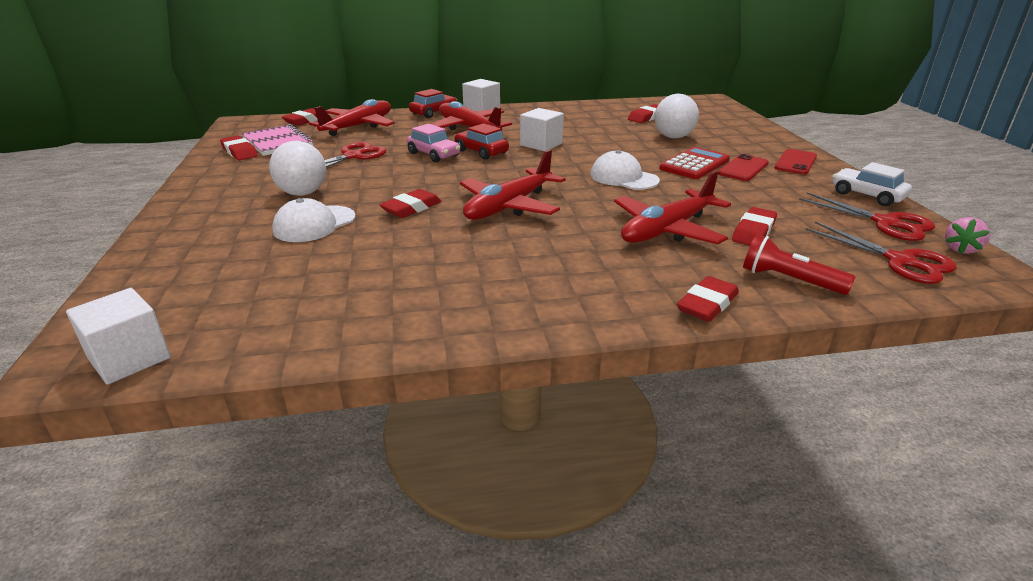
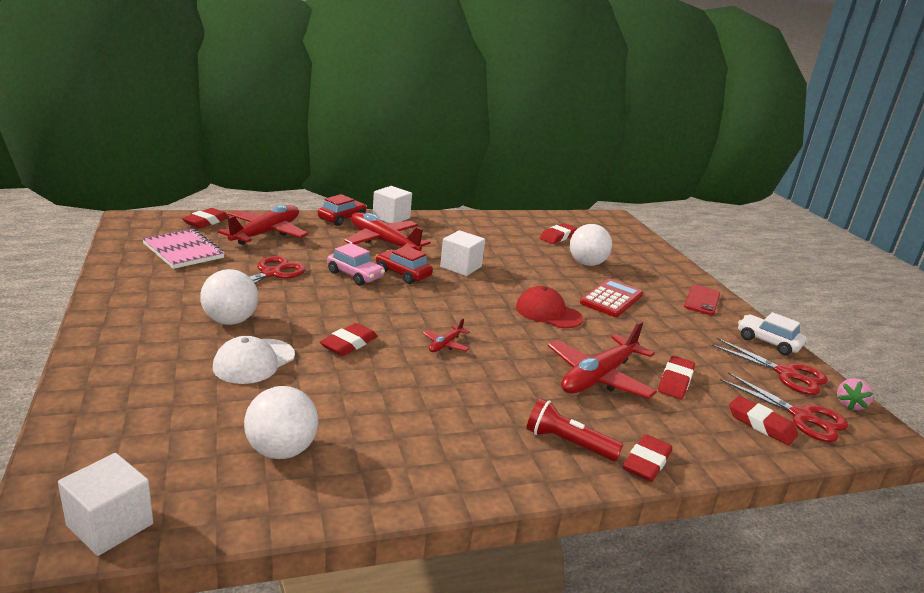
camera: 10 degrees left, 5 degrees down
(239, 152) = (144, 262): red eraser -> red eraser (761, 424)
(317, 296) = (281, 450): none -> white ball
(509, 206) = (445, 344): red plane -> red plane, size x0.45
(623, 178) = (548, 313): white cap -> red cap
(743, 168) = (656, 306): red phone -> none
(789, 280) = (712, 436): red flashlight -> red flashlight (568, 443)

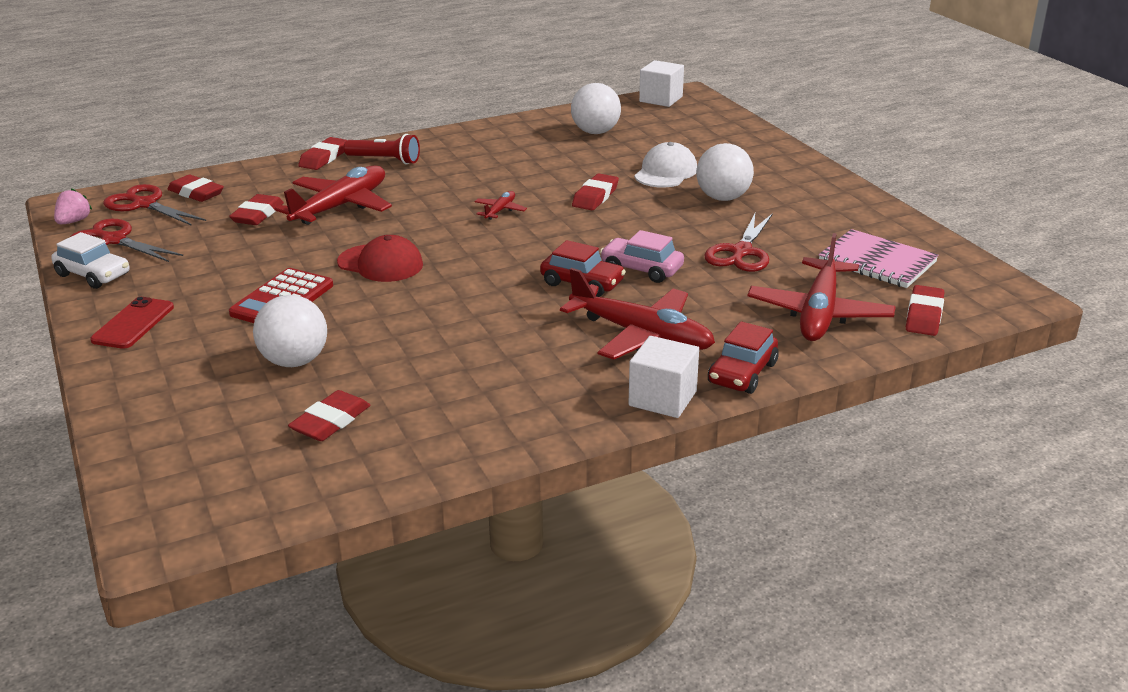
camera: 175 degrees right, 5 degrees up
(461, 267) = (505, 311): white cube -> none

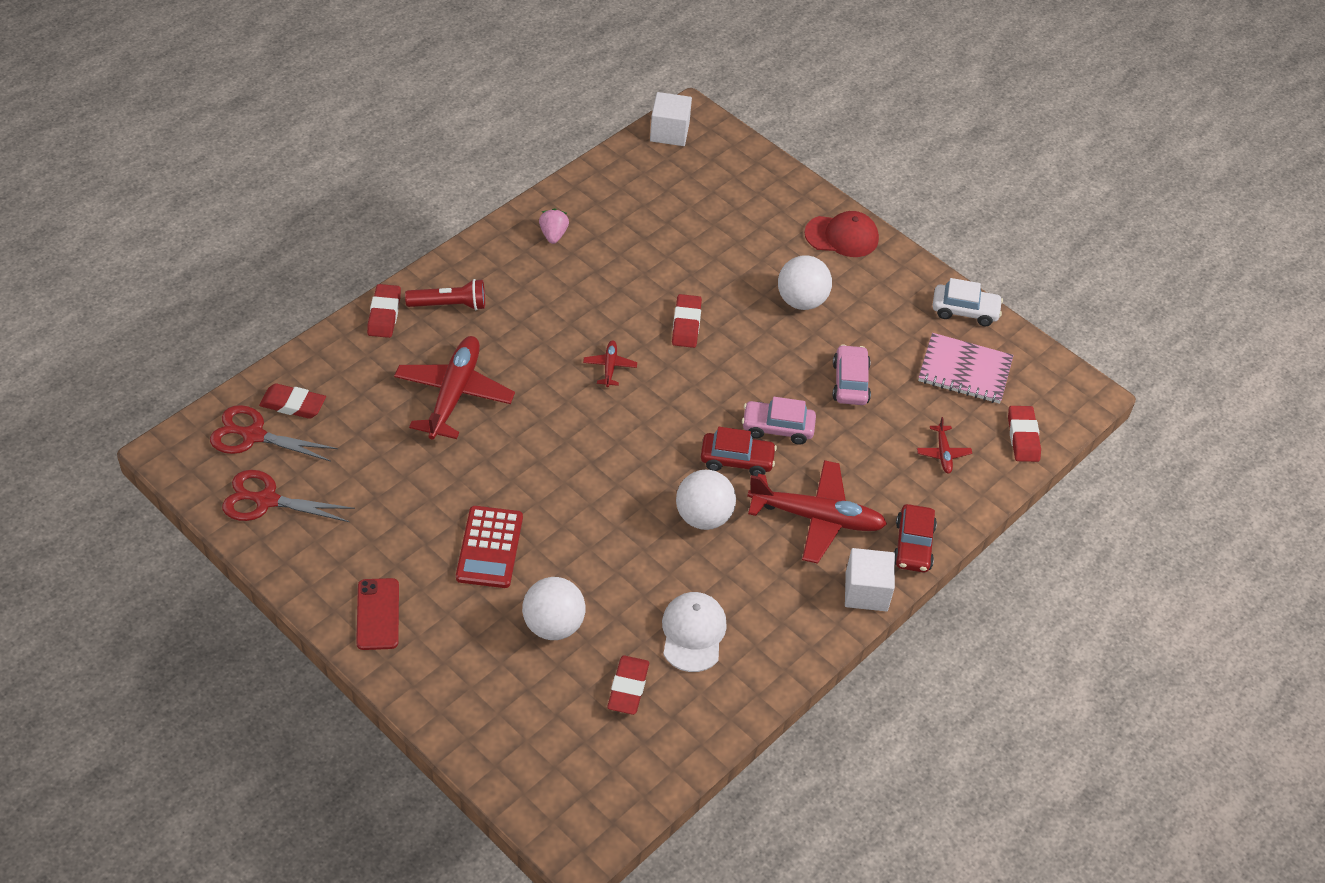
camera: 25 degrees left, 20 degrees up
(74, 221) = (202, 480): pink strawberry -> pink strawberry (553, 235)
(93, 275) = (287, 556): white car -> white car (965, 311)
(257, 215) = (381, 426): red eraser -> none
(380, 263) = (546, 474): red cap -> red cap (842, 236)
(595, 132) = (633, 209): white ball -> white ball (703, 517)
(666, 172) = (732, 268): white cap -> white cap (693, 633)
(741, 252) = (850, 382): red scissors -> pink car
(819, 313) = (943, 453): red plane -> red plane, size x0.45

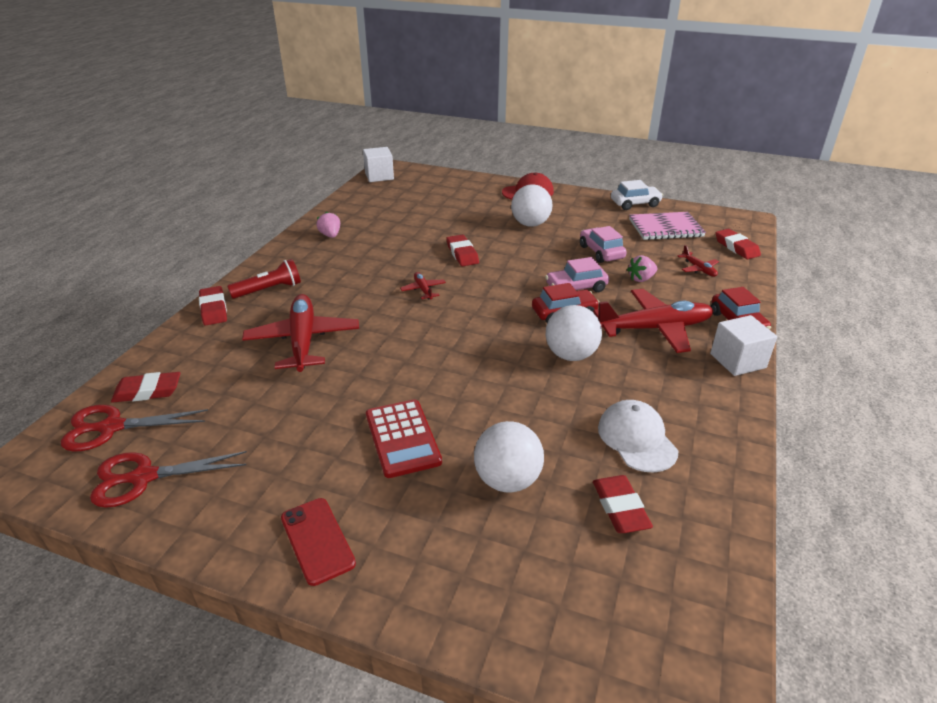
camera: 20 degrees left, 15 degrees down
(862, 443) = (641, 279): none -> pink strawberry

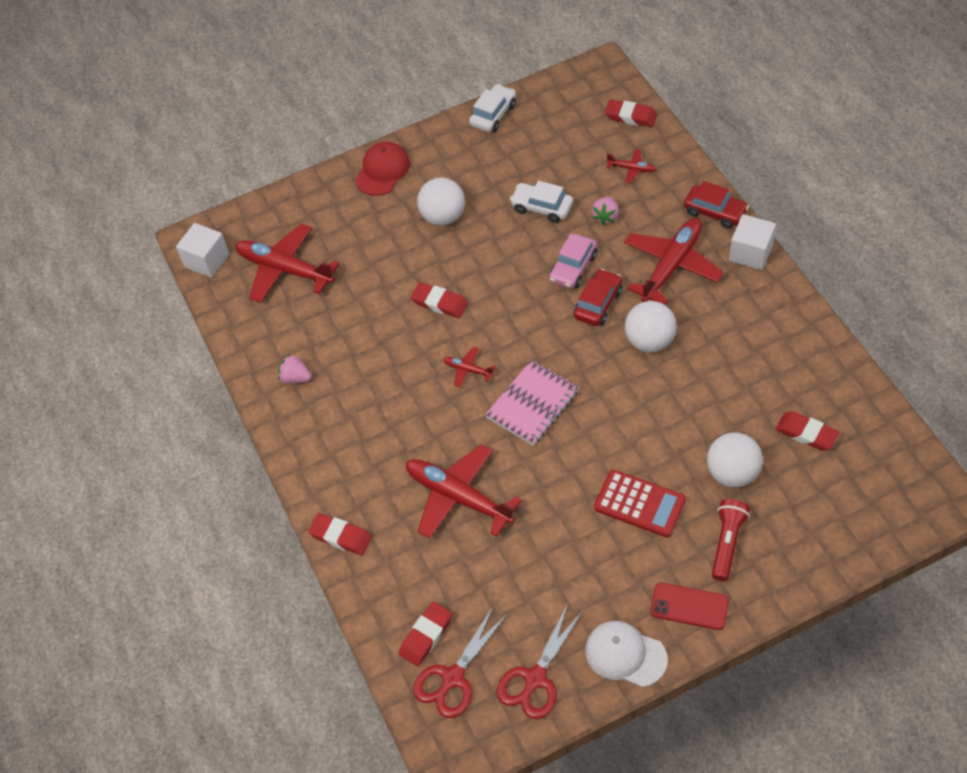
camera: 40 degrees left, 20 degrees up
(269, 290) = (349, 479): red flashlight -> red flashlight (727, 543)
(407, 198) = (285, 270): none -> red plane
(601, 252) = (542, 207): pink car -> white car
(637, 439) = (763, 376): white cap -> white cap (625, 654)
(665, 228) = (554, 132): pink notebook -> pink notebook (533, 404)

